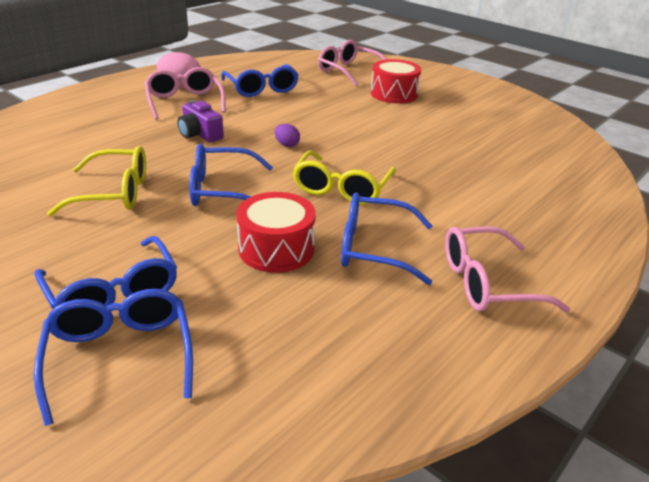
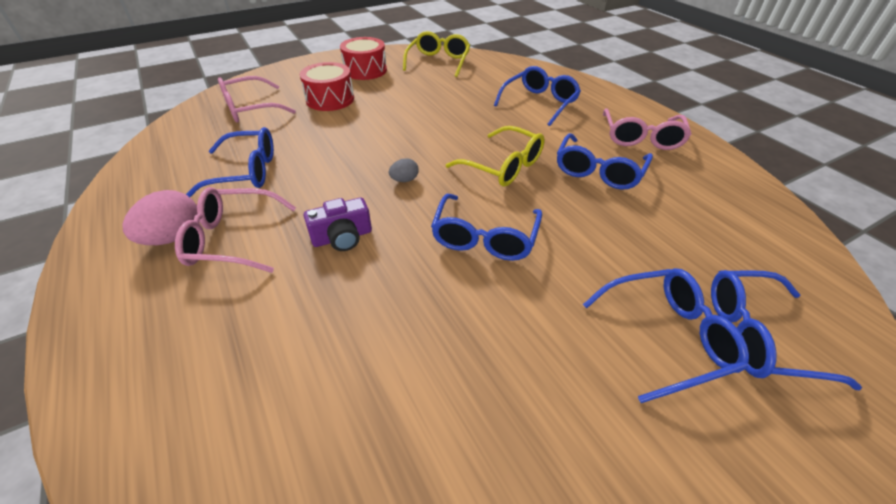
camera: 70 degrees left, 10 degrees up
(113, 193) = (464, 328): yellow glasses -> yellow glasses (438, 62)
(276, 249) = (596, 220): red drum -> red drum (365, 70)
(287, 145) = (404, 180): purple egg -> grey egg
(505, 199) = (539, 103): none -> blue glasses

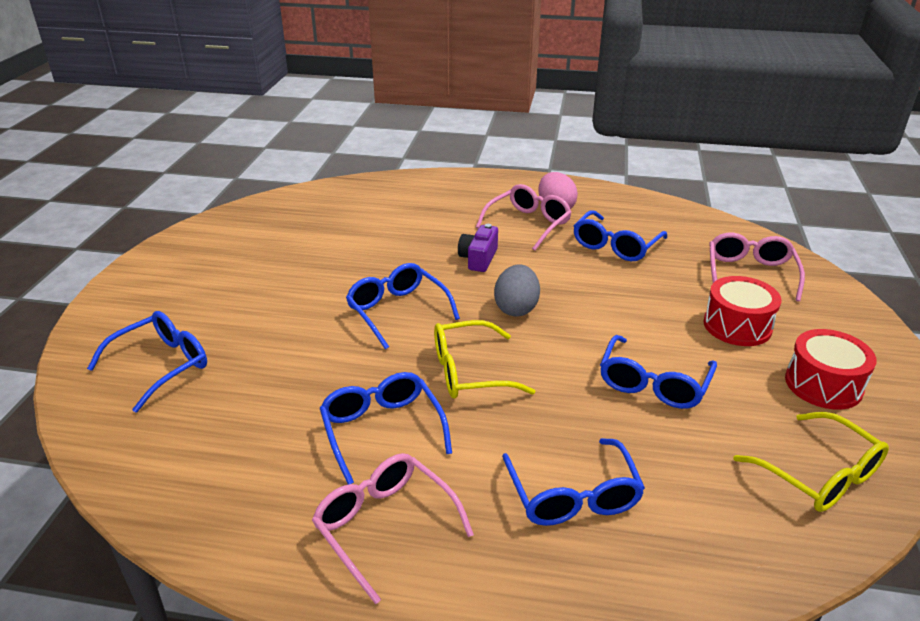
camera: 130 degrees right, 10 degrees down
(404, 180) = (516, 308): grey egg -> grey egg, size x1.86
(666, 337) = (224, 330): blue glasses -> blue glasses (653, 383)

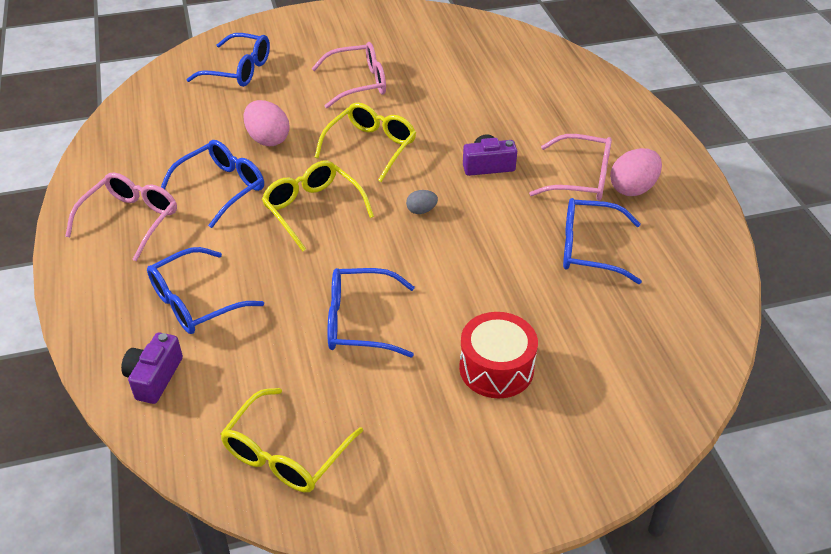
camera: 65 degrees right, 10 degrees up
(321, 374) = (268, 139): none -> pink egg
(397, 311) = (371, 147): blue glasses -> yellow glasses
(516, 308) = (421, 210): grey egg -> grey egg, size x0.54
(686, 558) = (154, 377): none -> purple camera
(750, 274) = (615, 366): pink glasses -> pink glasses (358, 83)
(823, 384) = (430, 448): red drum -> none

